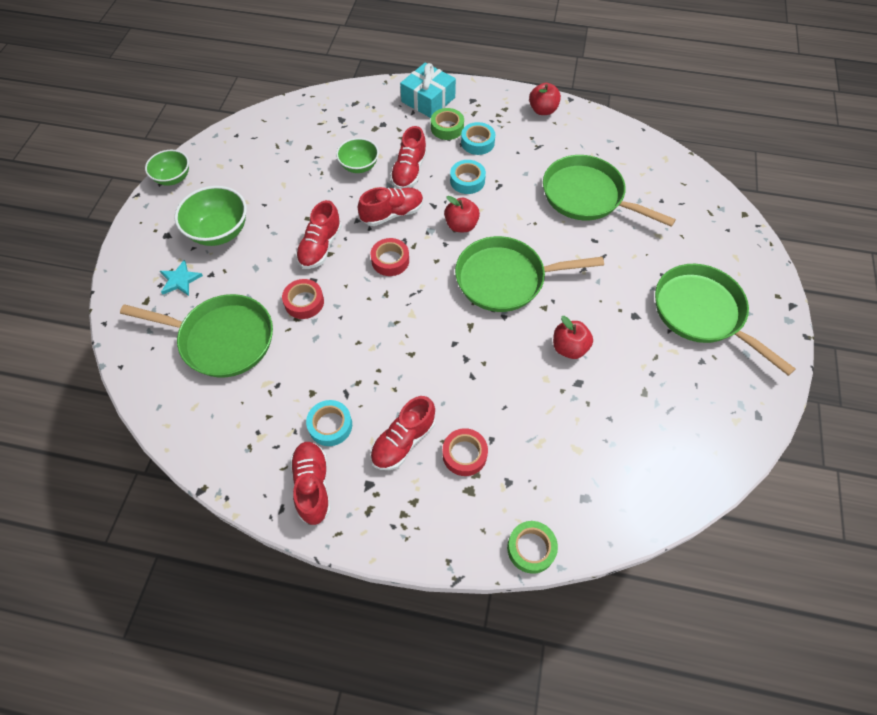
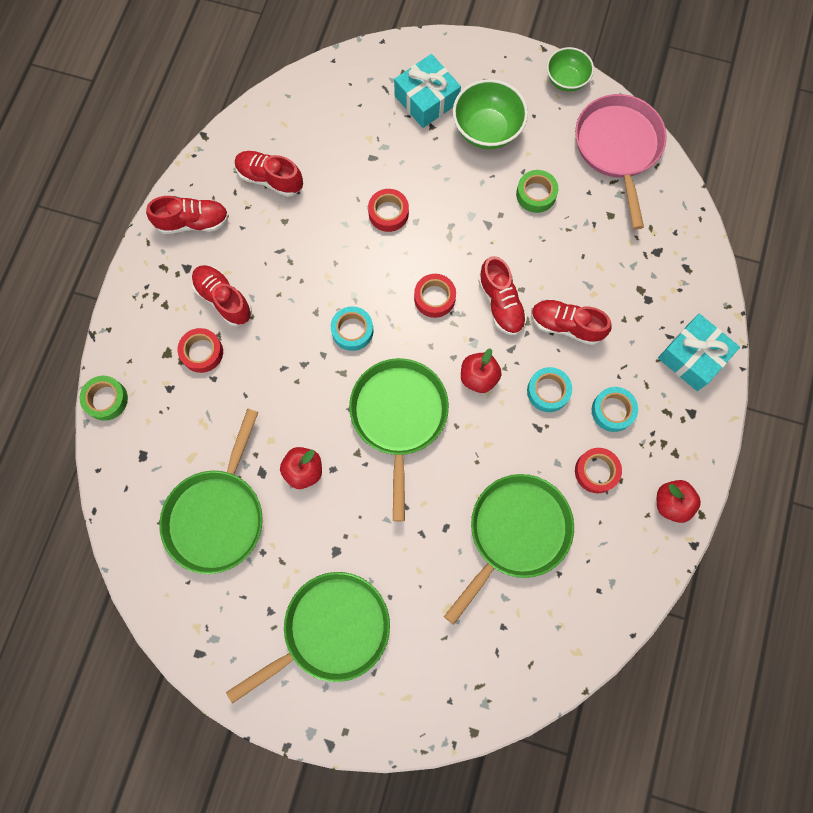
camera: 95 degrees right, 15 degrees up
(180, 280) = (426, 99): turquoise star -> turquoise gift
(222, 339) = (352, 141): green pan -> green pan (217, 515)
(245, 143) = (618, 148): none -> pink pan
(320, 247) = (458, 228): red shoe -> red shoe (270, 179)
(330, 425) = (248, 237): turquoise tape -> turquoise tape (352, 330)
(359, 166) = (577, 270): green bowl -> none
(447, 128) = (639, 376): green tape -> green tape (536, 194)
(527, 150) = (596, 471): none -> red tape

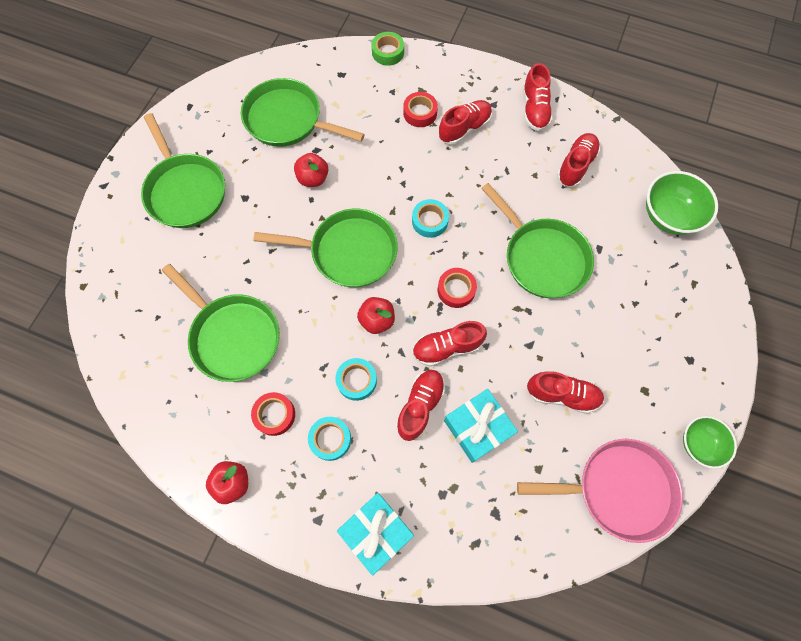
camera: 95 degrees right, 5 degrees down
(388, 213) = (542, 258): red tape -> green pan
(426, 99) = (665, 301): turquoise gift -> turquoise gift (477, 428)
(487, 130) = (633, 355): green bowl -> green bowl (668, 216)
(536, 194) = (562, 395): green tape -> red shoe

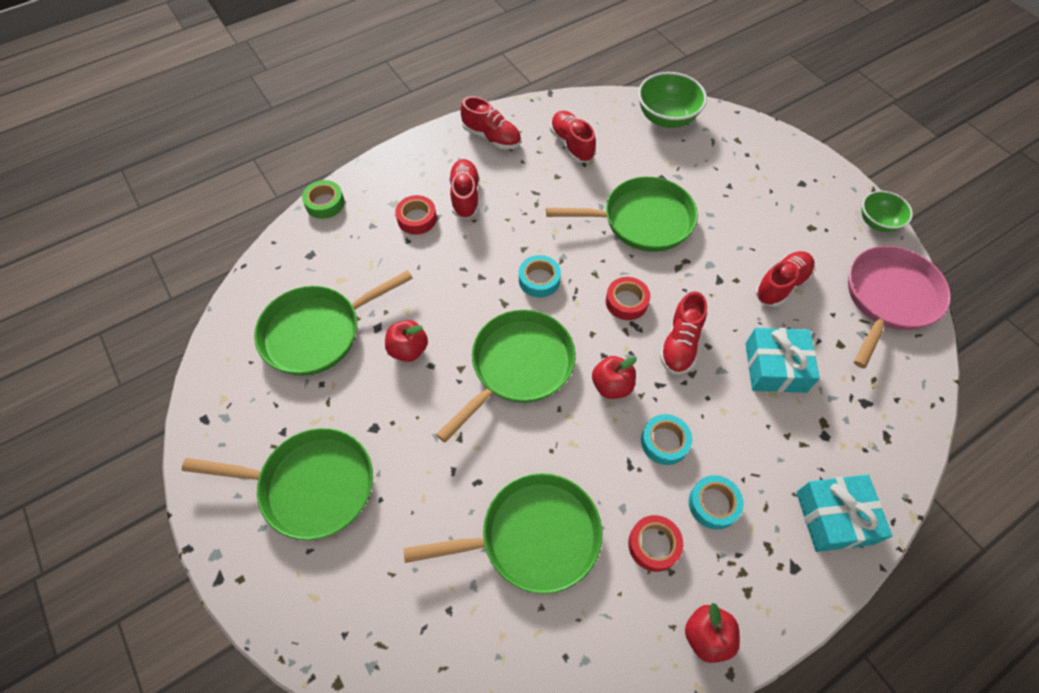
camera: 55 degrees left, 10 degrees down
(420, 406) = (726, 401): red shoe -> none

